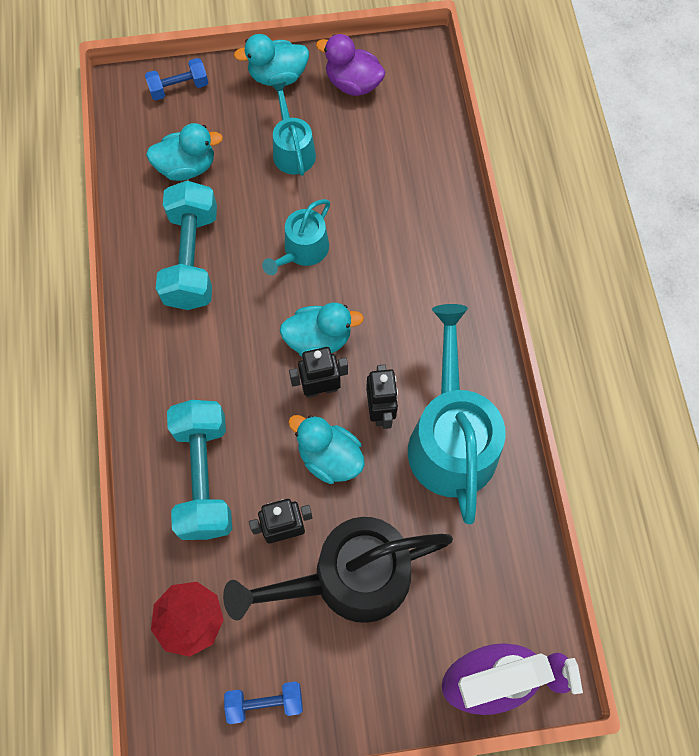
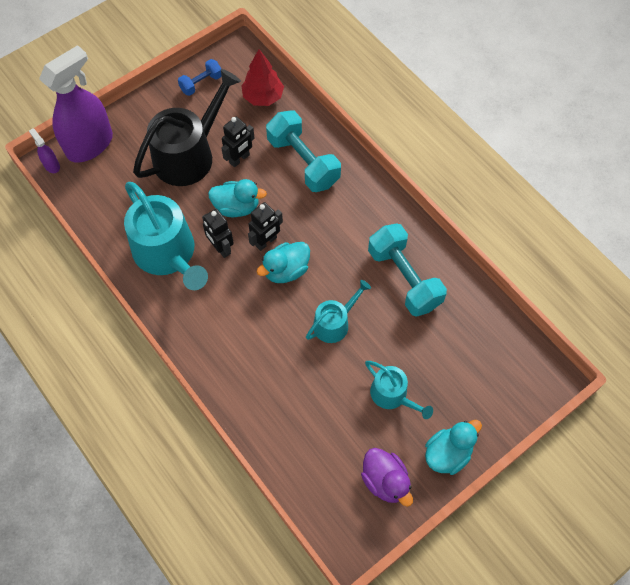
camera: 150 degrees right, 5 degrees down
(179, 88) = (513, 400): blue dumbbell -> none
(187, 167) = (457, 340): turquoise duck -> none
(303, 250) = (334, 323): turquoise watering can -> turquoise watering can turned 45 degrees clockwise
(353, 83) = (385, 481): purple duck -> purple duck turned 60 degrees clockwise

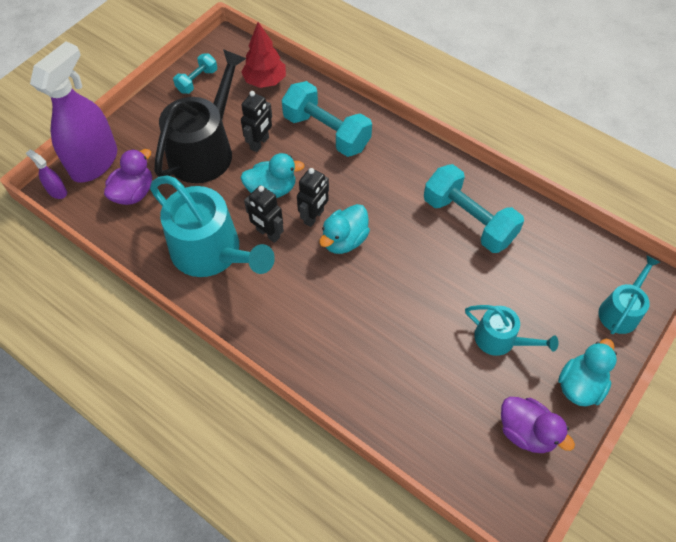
camera: 15 degrees left, 5 degrees down
(116, 182) = (134, 193): none -> purple duck
(201, 83) = (197, 81): blue dumbbell -> turquoise dumbbell
(334, 323) = (413, 281): turquoise watering can -> turquoise watering can (620, 311)

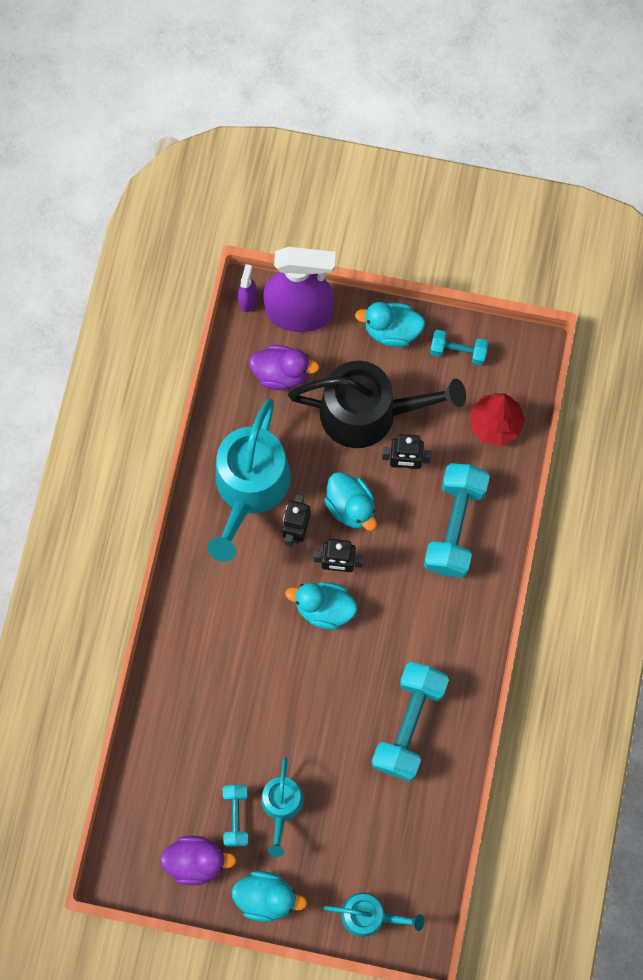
camera: 65 degrees right, 15 degrees up
(153, 112) = (392, 331): none -> turquoise duck
(496, 380) = (236, 816): none -> turquoise dumbbell
(526, 432) = (197, 861): purple duck -> purple duck turned 105 degrees counterclockwise

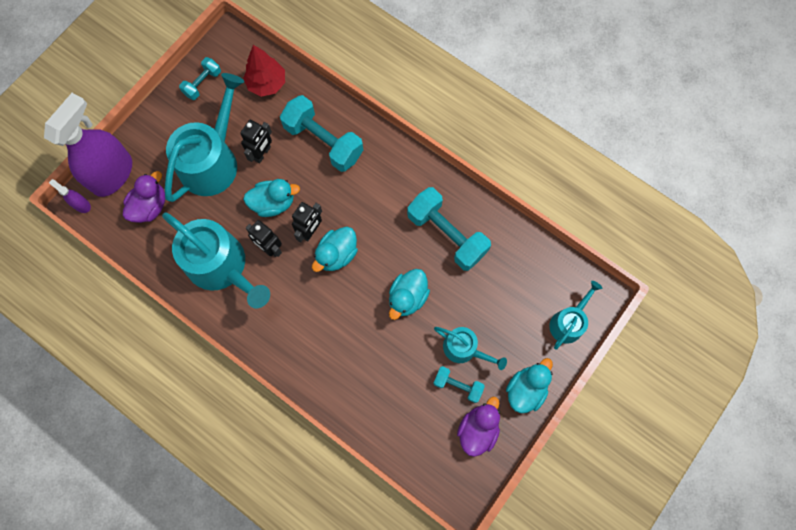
camera: 65 degrees left, 0 degrees up
(368, 412) = (212, 161): black watering can -> turquoise watering can
(392, 331) = (163, 119): turquoise duck -> turquoise duck (407, 297)

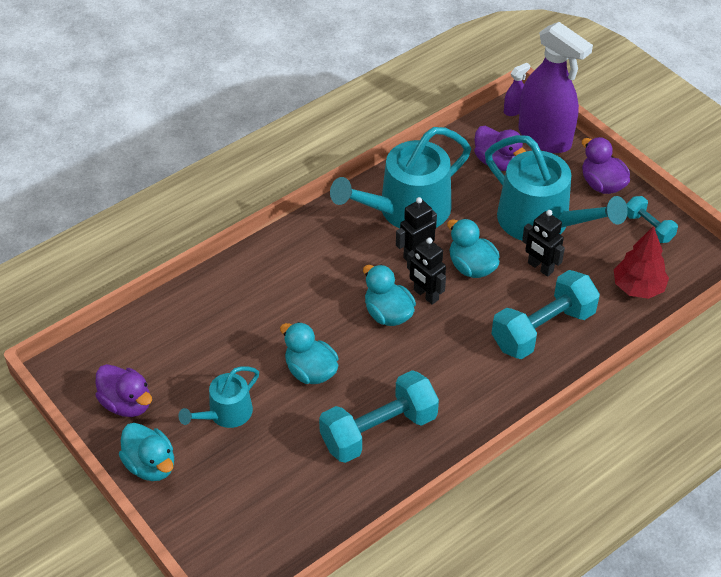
camera: 105 degrees right, 25 degrees down
(161, 122) = (602, 184): none -> purple duck
(273, 203) = (471, 267): turquoise duck -> turquoise duck turned 135 degrees clockwise
(457, 385) = (185, 396): turquoise dumbbell -> none
(568, 322) = (214, 537): turquoise watering can -> none

